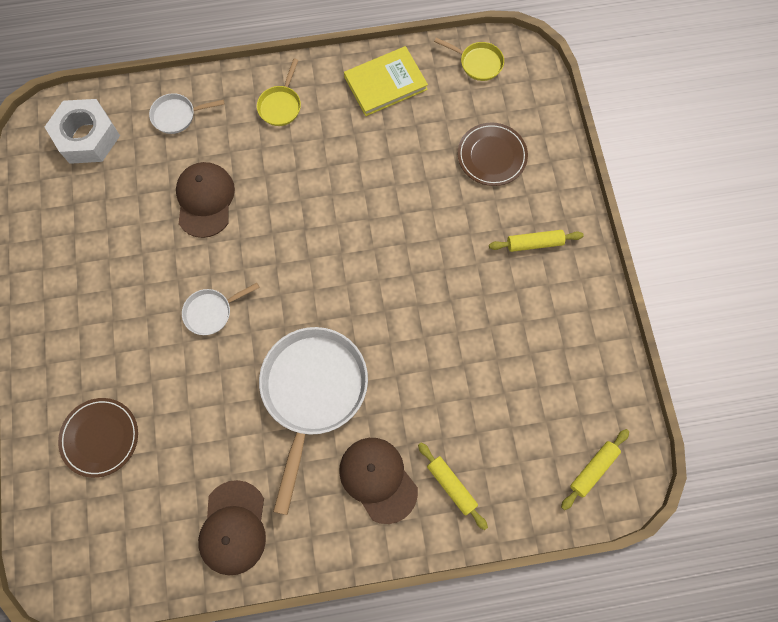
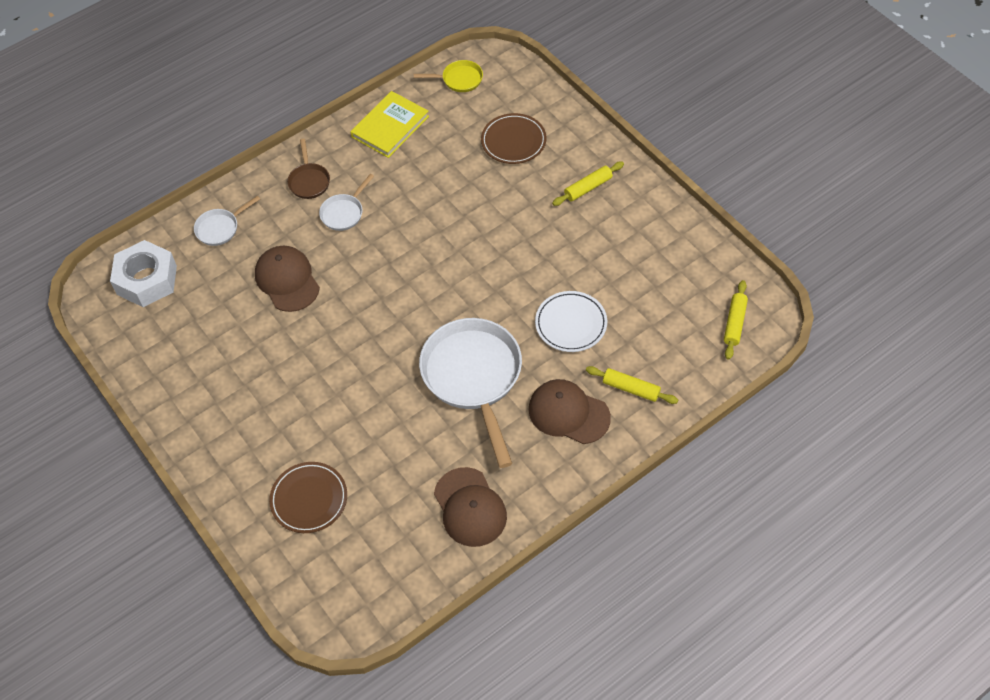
camera: 25 degrees left, 15 degrees down
(211, 312) = (347, 360): white pan -> white pan (344, 213)
(281, 105) = (309, 181): yellow pan -> brown pan
(434, 384) = (571, 324): none -> white plate

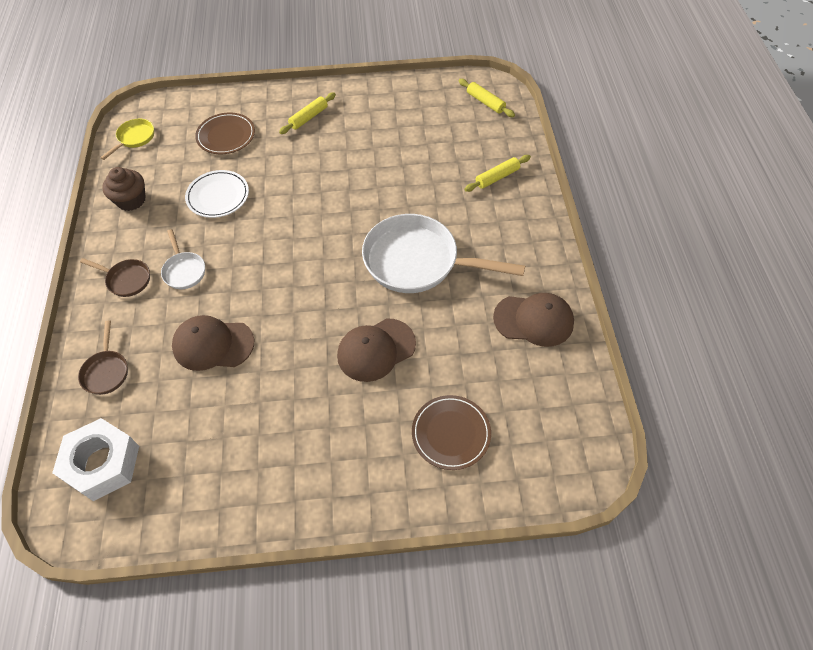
camera: 60 degrees left, 0 degrees up
(220, 228) = (106, 371): white pan -> brown pan
(390, 126) = (131, 200): yellow book -> brown cupcake
(568, 413) = (492, 221): brown cap -> brown cap (376, 350)
(571, 324) = (416, 182): white plate -> white plate (218, 196)
(588, 188) = (309, 117): yellow rolling pin -> yellow rolling pin turned 45 degrees clockwise

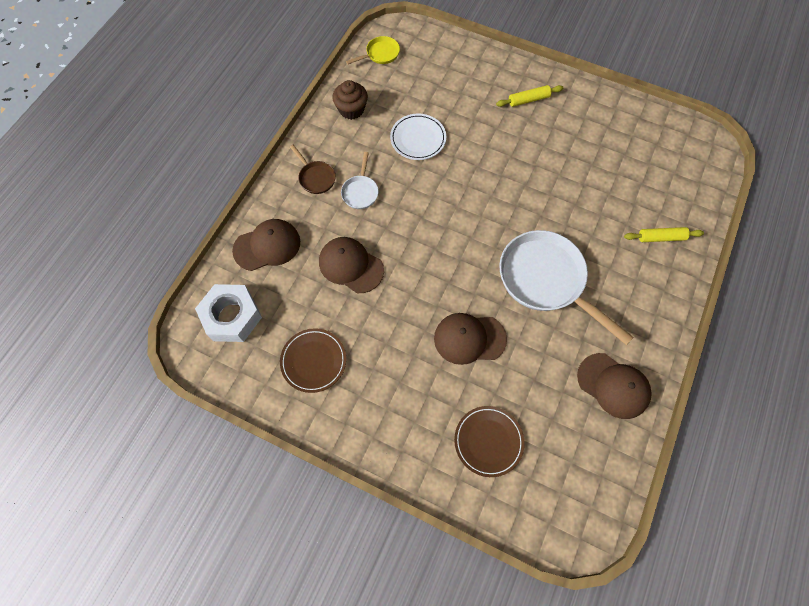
camera: 30 degrees right, 10 degrees up
(106, 371) = (267, 246): brown pan -> brown cap
(226, 136) = (452, 86): brown plate -> brown plate (313, 361)
(485, 102) = (694, 158): yellow rolling pin -> none

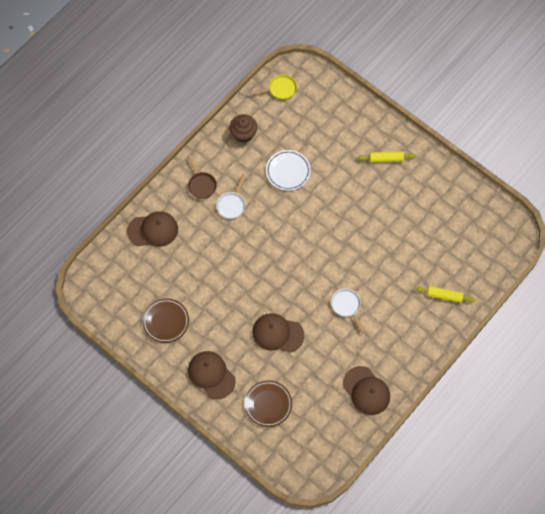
camera: 15 degrees right, 0 degrees up
(232, 317) = (117, 276): white nut -> none
(351, 266) = (209, 260): brown cap -> brown cap (211, 375)
(546, 280) = (346, 306): white pan -> white pan, size x0.46

